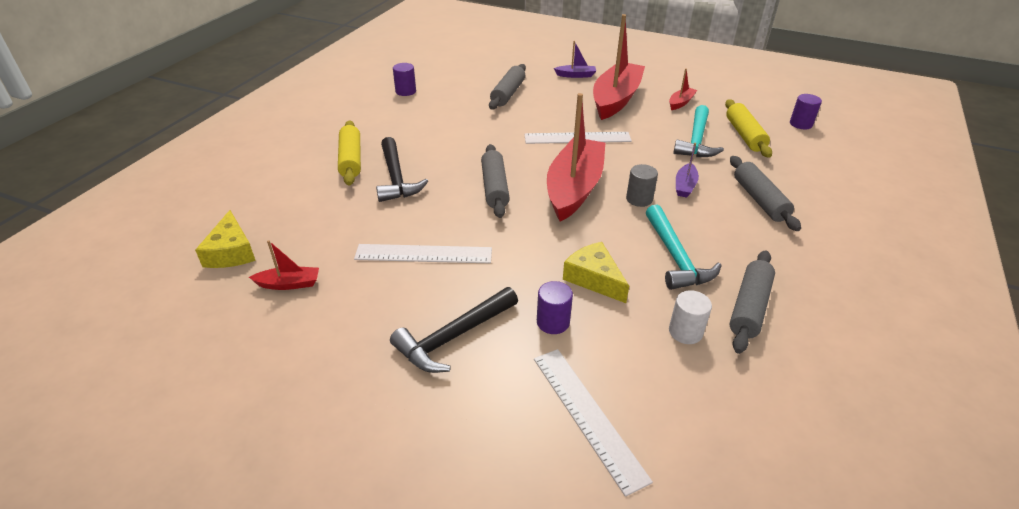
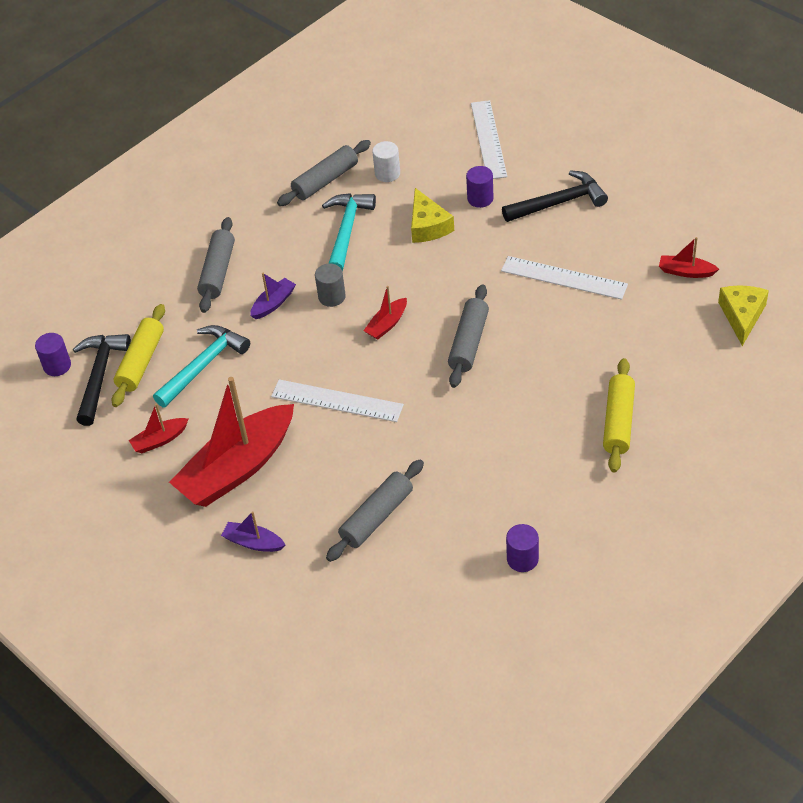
camera: 155 degrees left, 10 degrees up
(396, 178) = (570, 379): black hammer -> black hammer (99, 376)
(574, 188) = (387, 324): red boat -> red boat, size x0.43

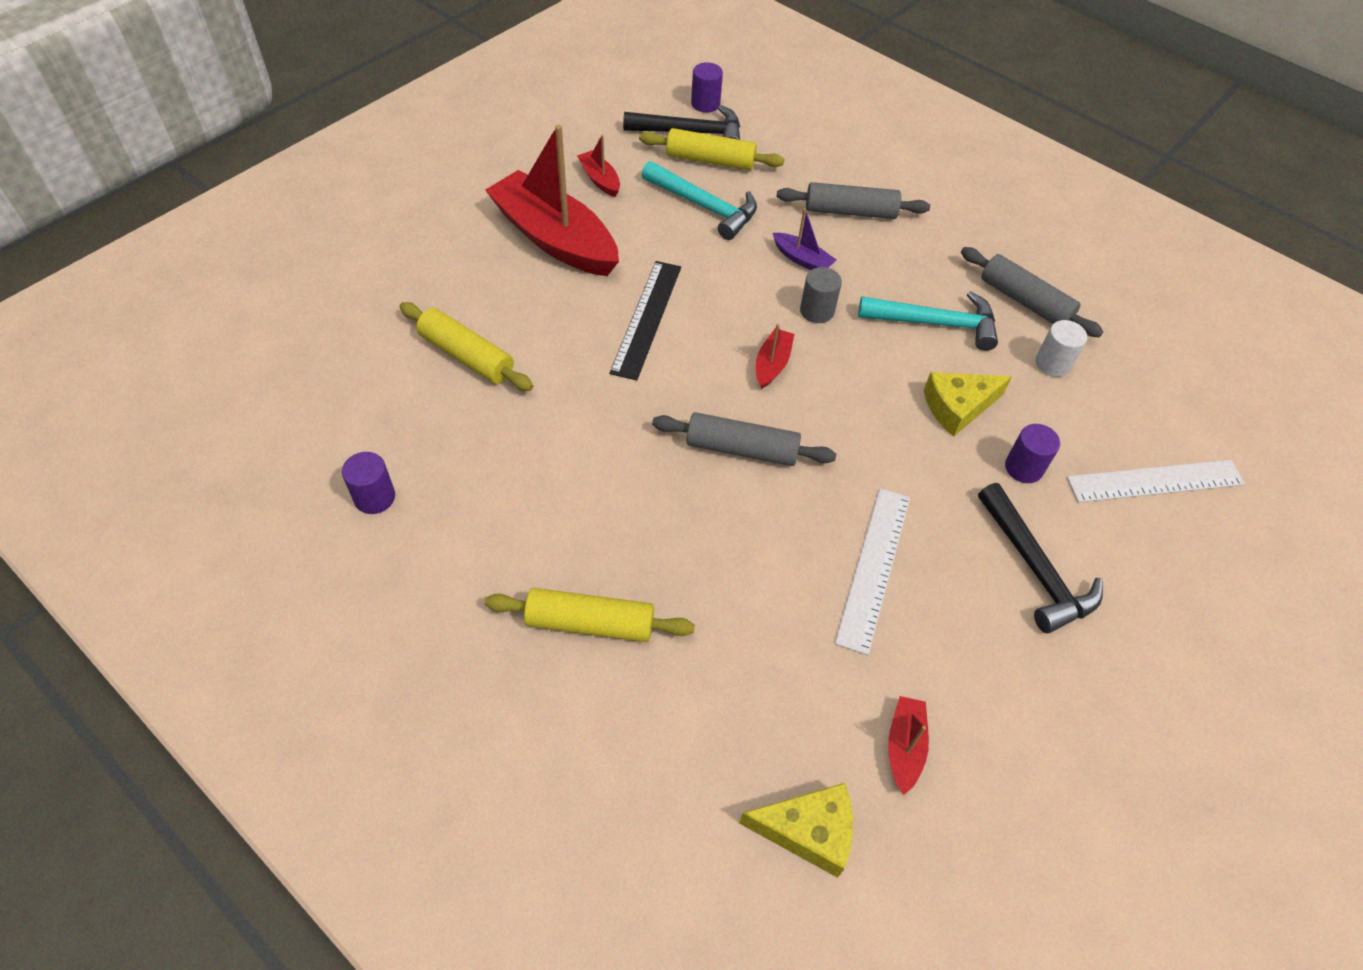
camera: 80 degrees right, 5 degrees up
(253, 542) = (451, 255): purple boat -> none
(337, 400) = (647, 318): white ruler -> black ruler
(376, 517) = (467, 356): grey rolling pin -> yellow rolling pin
(387, 324) = (772, 364): red boat -> red boat turned 75 degrees clockwise

